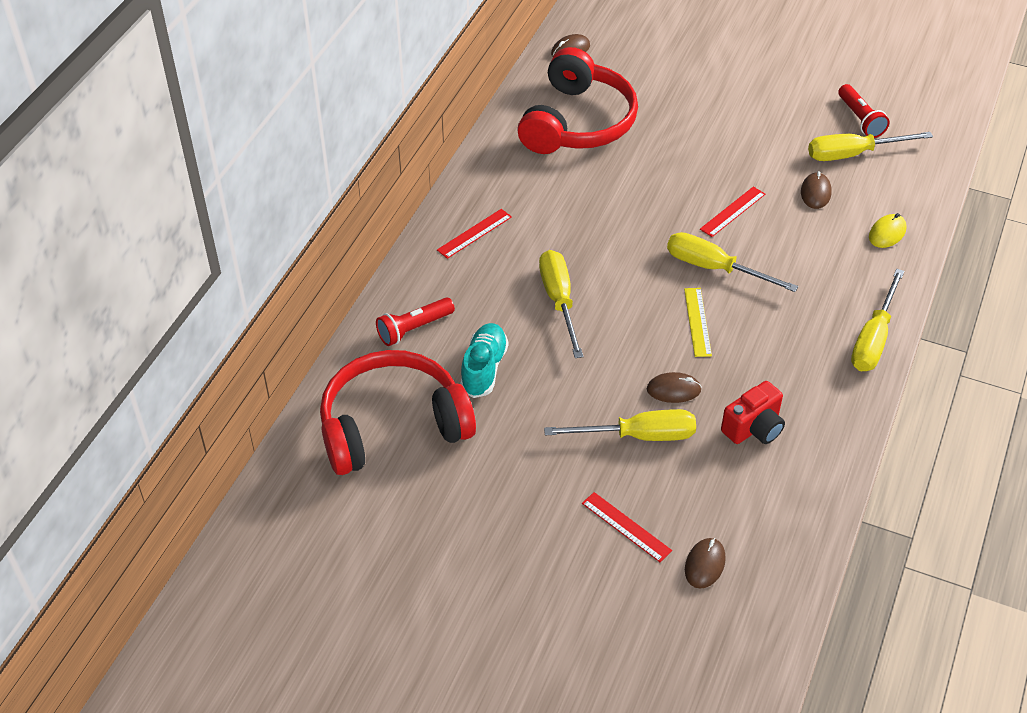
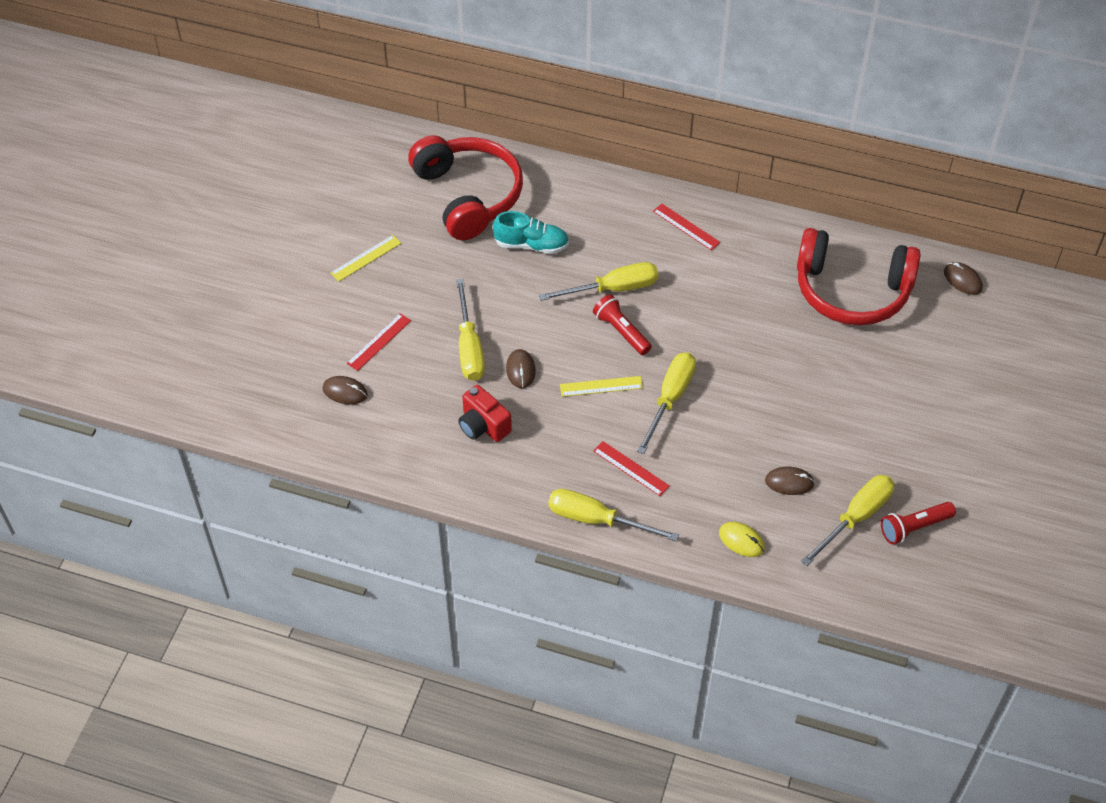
camera: 85 degrees right, 5 degrees up
(414, 328) = (570, 198): red flashlight -> red flashlight (621, 331)
(485, 538) = (366, 258): none -> yellow ruler
(733, 212) = (748, 413): red ruler -> red ruler (631, 468)
(853, 154) = (856, 518): yellow screwdriver -> yellow screwdriver turned 60 degrees clockwise

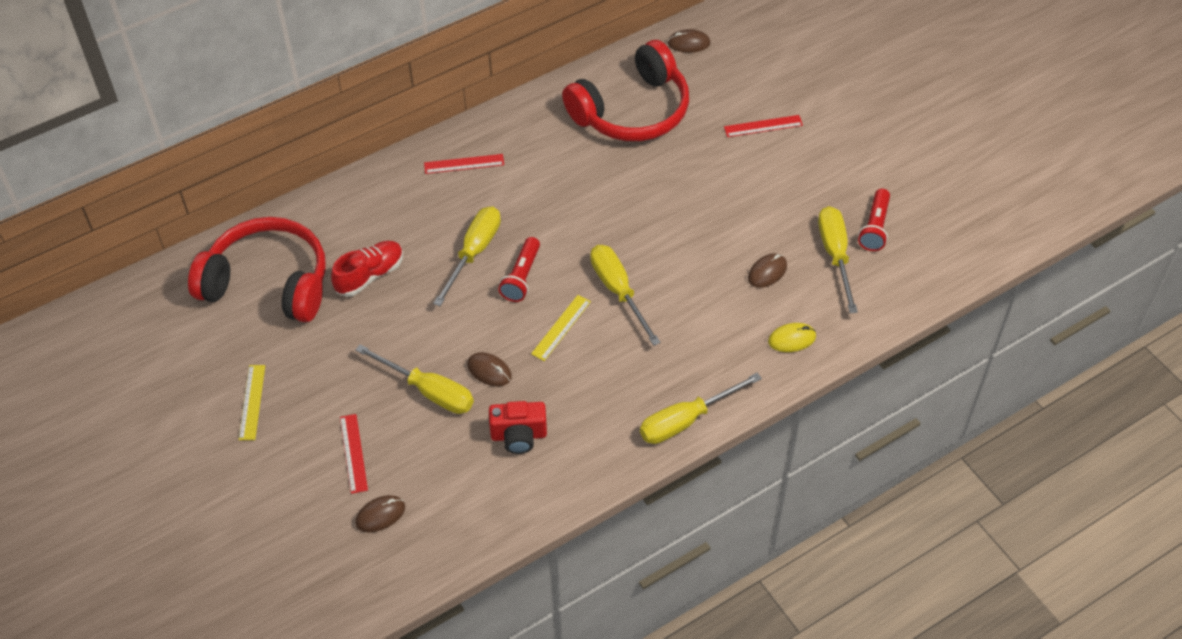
camera: 50 degrees left, 0 degrees up
(531, 245) = (370, 275): turquoise shoe -> red shoe
(621, 331) = (521, 277): red flashlight -> red flashlight turned 75 degrees counterclockwise
(631, 468) = (659, 363): red ruler -> red ruler (763, 126)

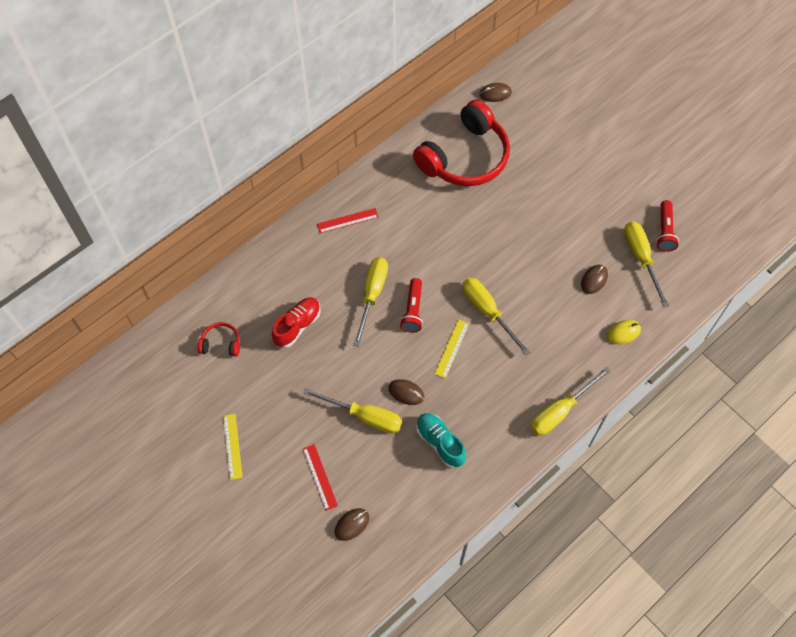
camera: 10 degrees left, 10 degrees up
(268, 282) = (221, 343): red headphones -> red headphones, size x0.41
(519, 435) = (440, 443): red camera -> turquoise shoe
(763, 126) = (565, 157): red ruler -> none

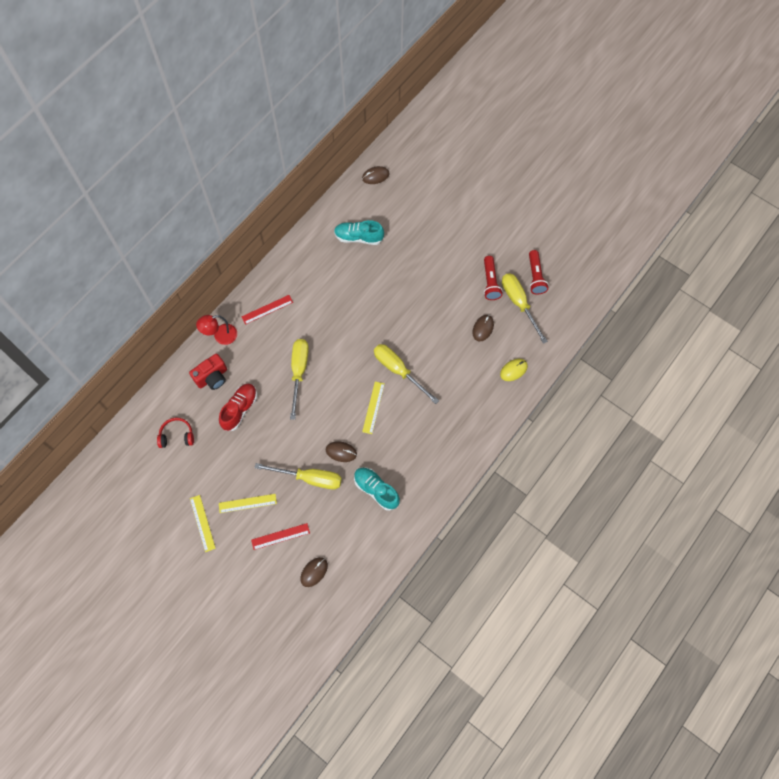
camera: 10 degrees left, 5 degrees up
(272, 285) = (212, 377): none -> red camera
(288, 433) = (247, 503): none -> yellow ruler
(290, 241) = (220, 336): none -> red lamp
(320, 477) = (280, 536): red ruler -> red ruler turned 75 degrees counterclockwise
(413, 310) = (335, 379): red flashlight -> red flashlight (490, 282)
(465, 157) = (359, 237): red headphones -> turquoise shoe
(560, 411) = (471, 446): yellow screwdriver -> none

